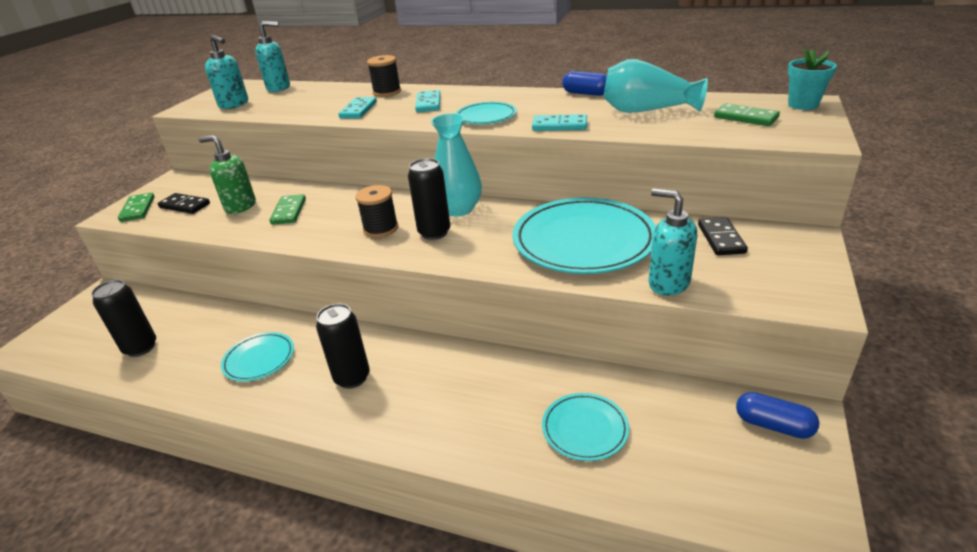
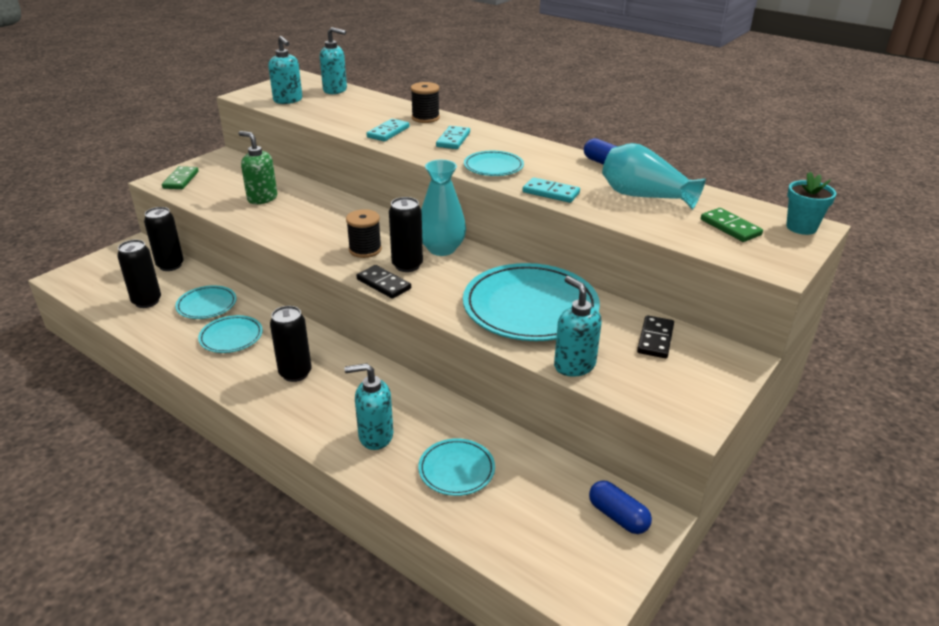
camera: 15 degrees right, 0 degrees up
(153, 303) = (170, 265): none -> black can
(184, 206) = (218, 186): black domino -> black domino (383, 284)
(214, 333) = (207, 305): none -> turquoise plate
(289, 211) = (298, 213): green domino -> none
(477, 420) = (375, 436): none -> turquoise soap dispenser

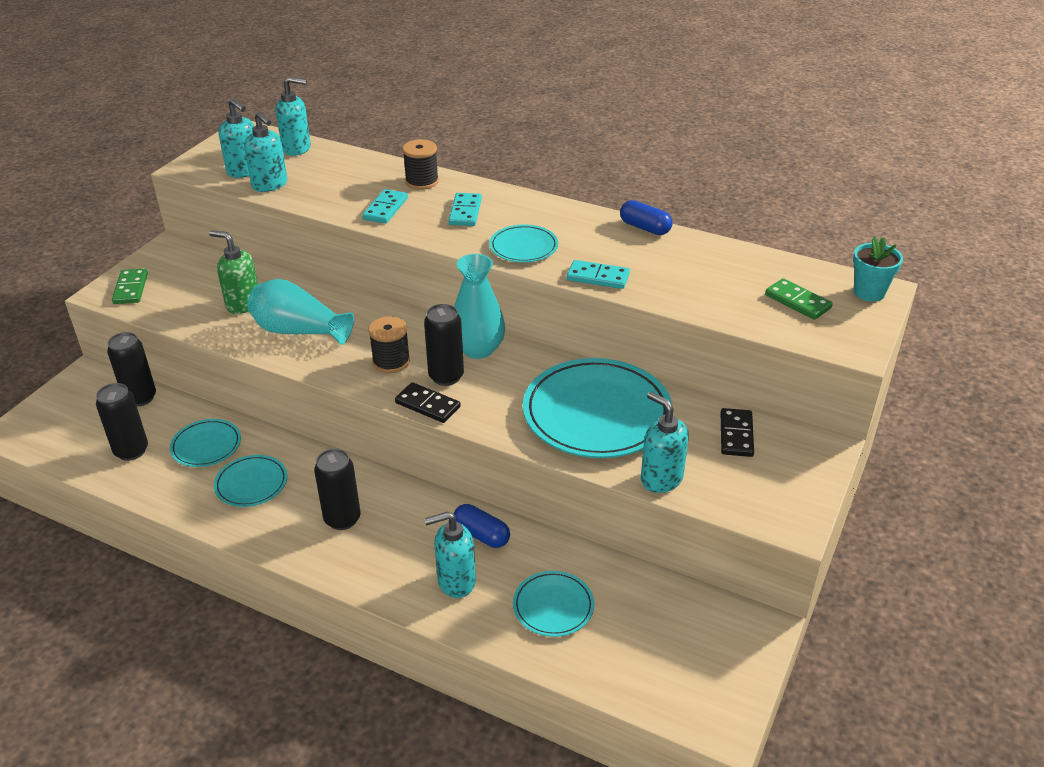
camera: 10 degrees left, 5 degrees up
(303, 110) = (270, 185): none -> turquoise soap dispenser
(618, 516) = (728, 631): blue capsule -> blue capsule (481, 534)
(644, 196) = (700, 270): turquoise vase -> turquoise vase (299, 331)

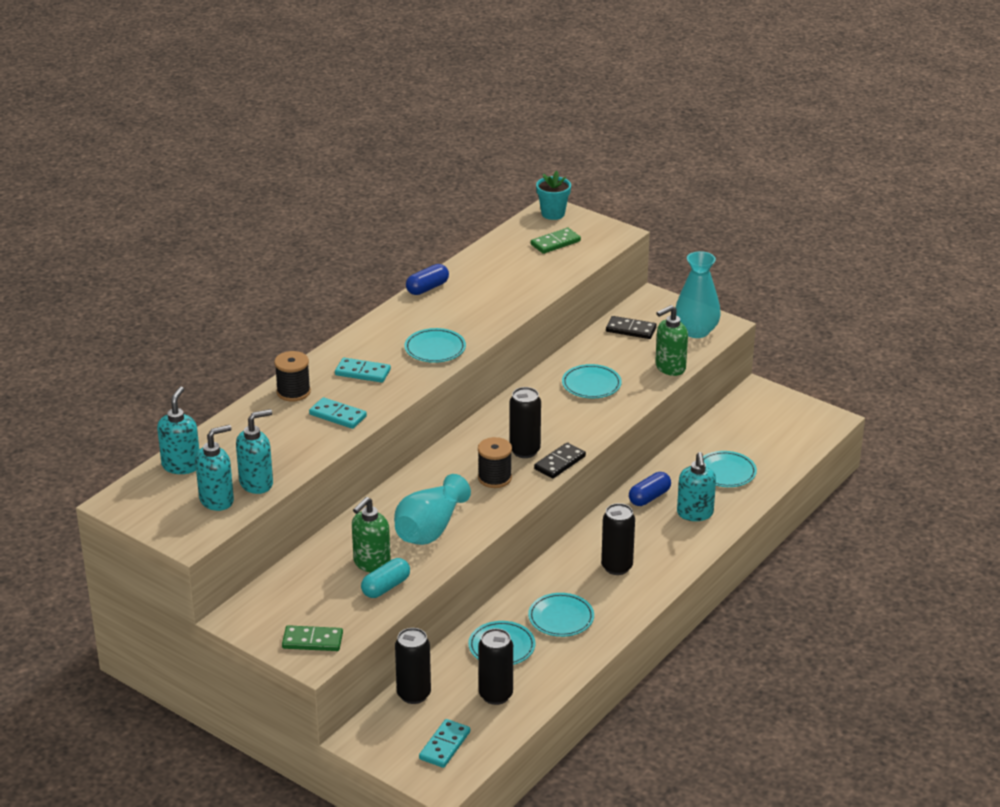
camera: 80 degrees left, 5 degrees down
(205, 317) = (386, 587): none -> turquoise capsule
(478, 349) = (491, 431): turquoise vase -> turquoise vase (696, 331)
(597, 413) = (591, 384): turquoise plate -> turquoise plate, size x0.50
(598, 277) = (494, 319): turquoise domino -> turquoise domino (445, 745)
(661, 479) = (670, 368): turquoise soap dispenser -> green soap dispenser

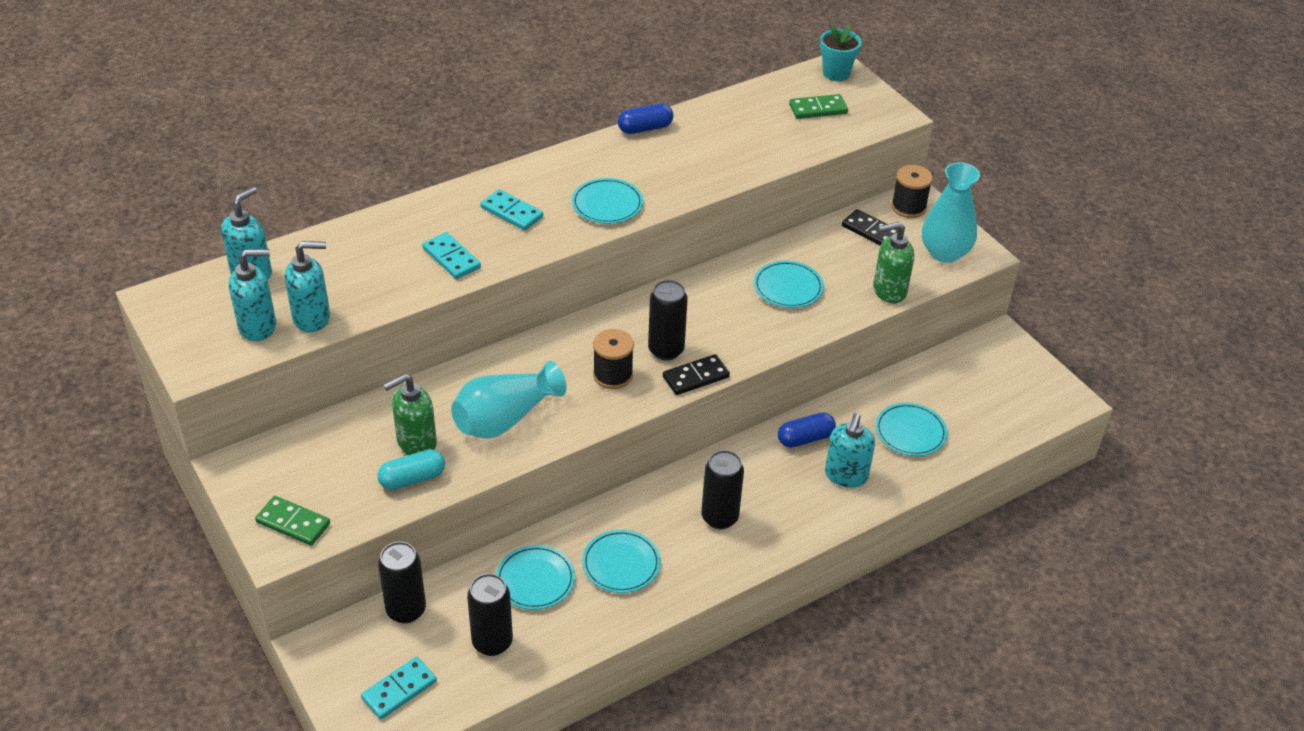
camera: 20 degrees right, 10 degrees up
(293, 392) = (424, 216): black spool -> black spool (908, 207)

